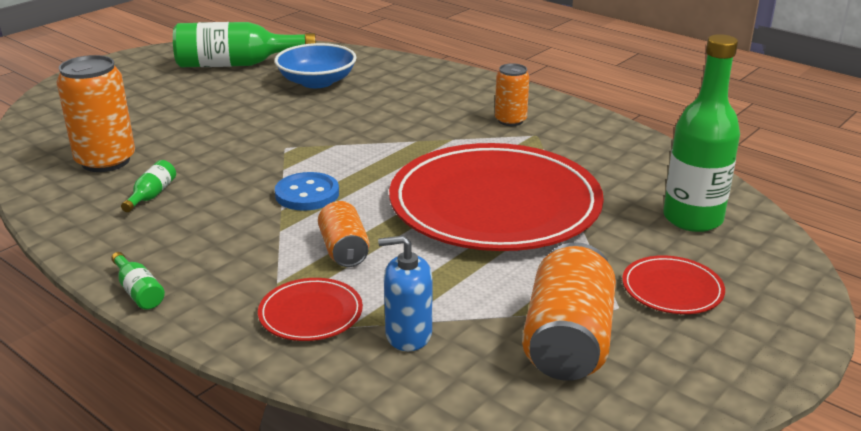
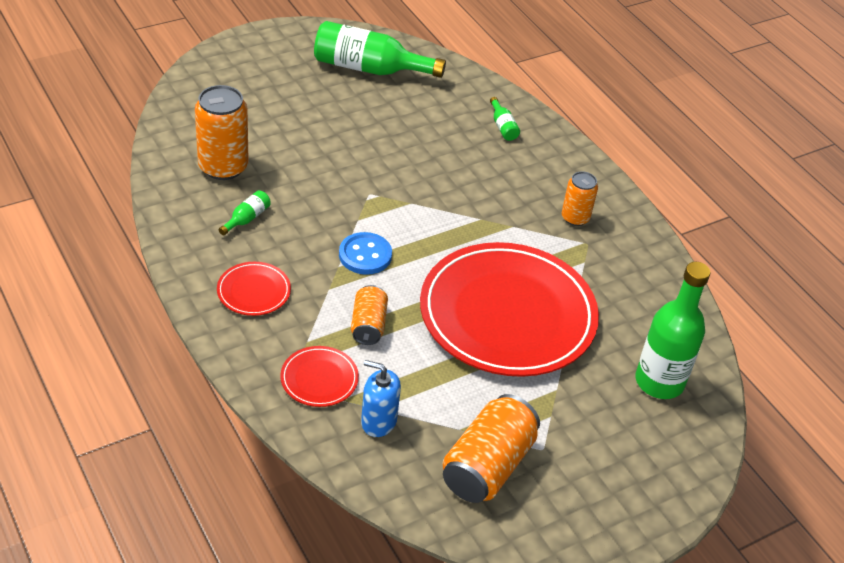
camera: 15 degrees right, 15 degrees up
(138, 291) = (208, 318): green bottle -> green bottle (503, 126)
(317, 82) = (430, 114): blue bowl -> none
(672, 289) = (594, 446): red plate -> red plate (254, 291)

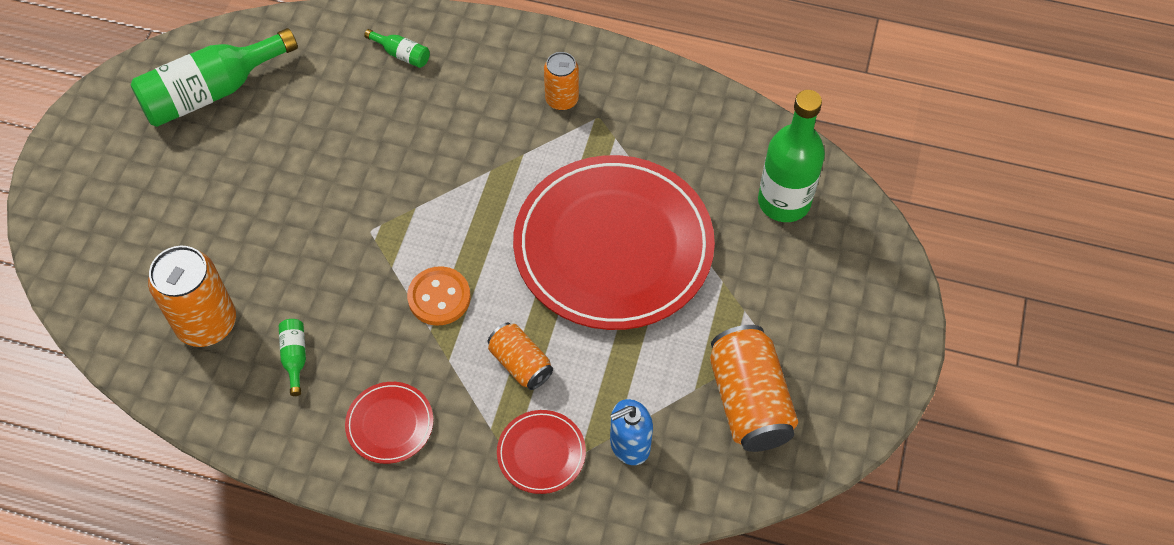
camera: 40 degrees left, 15 degrees up
(365, 255) = (439, 297): blue button -> orange button

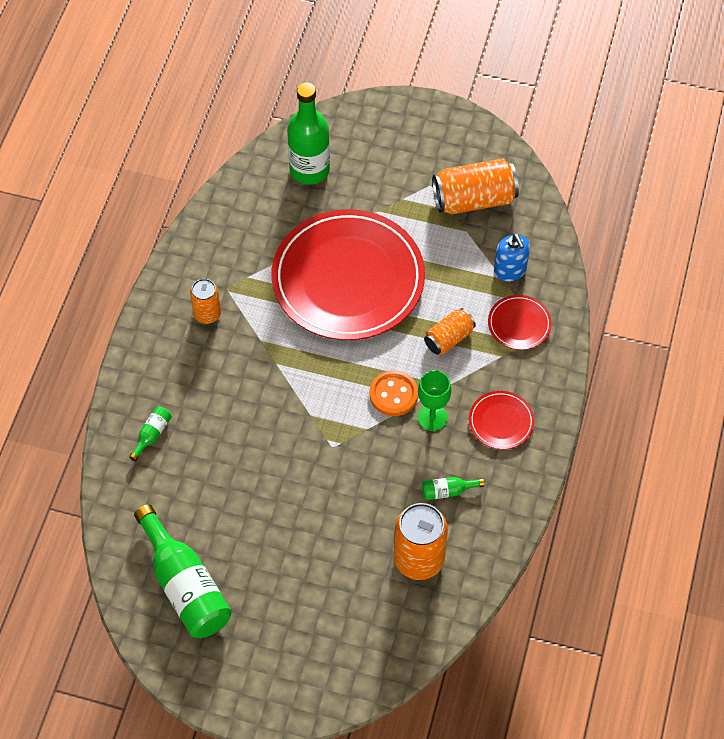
camera: 90 degrees left, 0 degrees up
(402, 341) = (432, 417): none -> green goblet

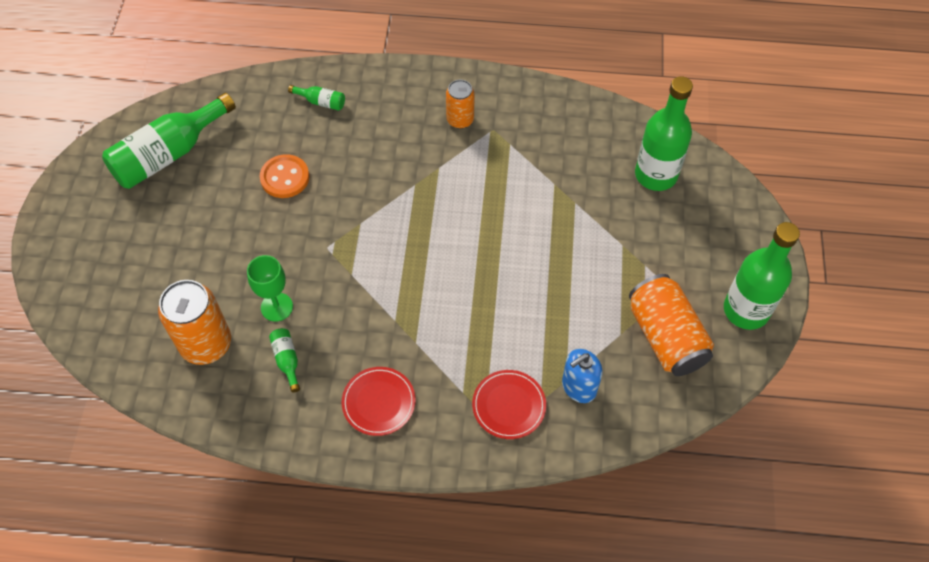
camera: 80 degrees right, 0 degrees up
(348, 279) = (528, 230): red plate -> none
(393, 394) = (396, 293): orange button -> orange button (285, 178)
(432, 417) = (374, 333): green goblet -> green goblet (276, 307)
(449, 338) = (475, 336): orange can -> none
(459, 138) = (746, 310): none -> green bottle

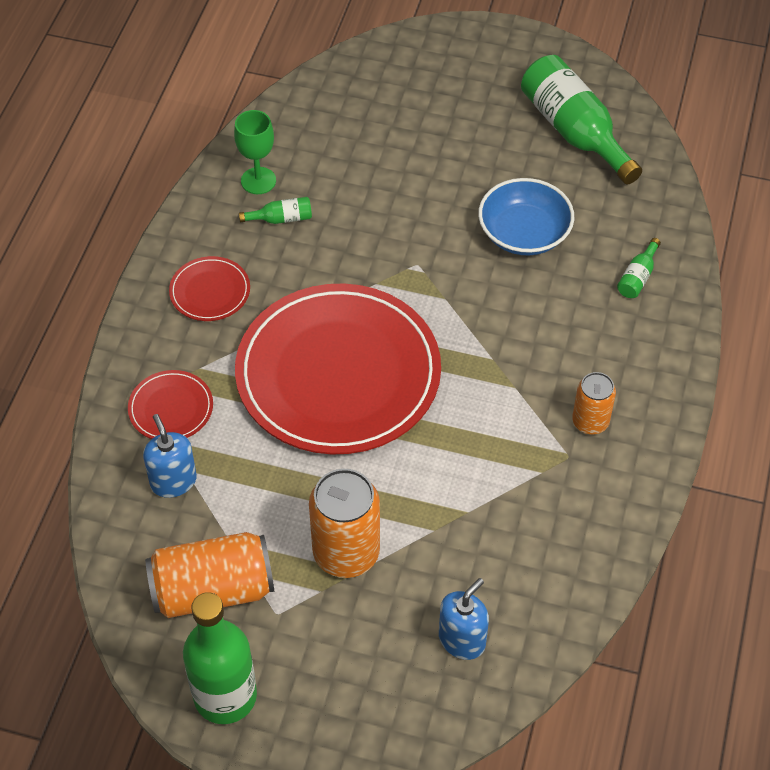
camera: 100 degrees right, 5 degrees down
(206, 344) = (318, 155): orange can -> orange can (346, 553)
(276, 307) = (349, 214): green goblet -> green goblet (258, 181)
(285, 178) = (524, 233): orange button -> blue bowl
(449, 286) = (338, 374): none -> red plate
(656, 175) = (462, 640): green bottle -> blue soap dispenser

